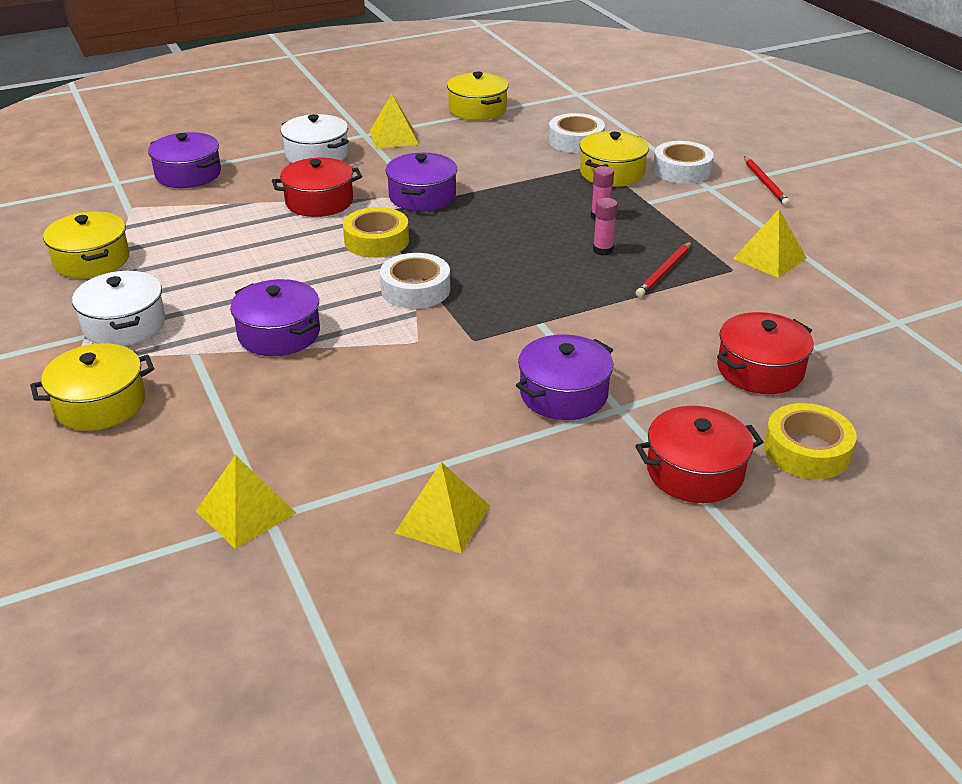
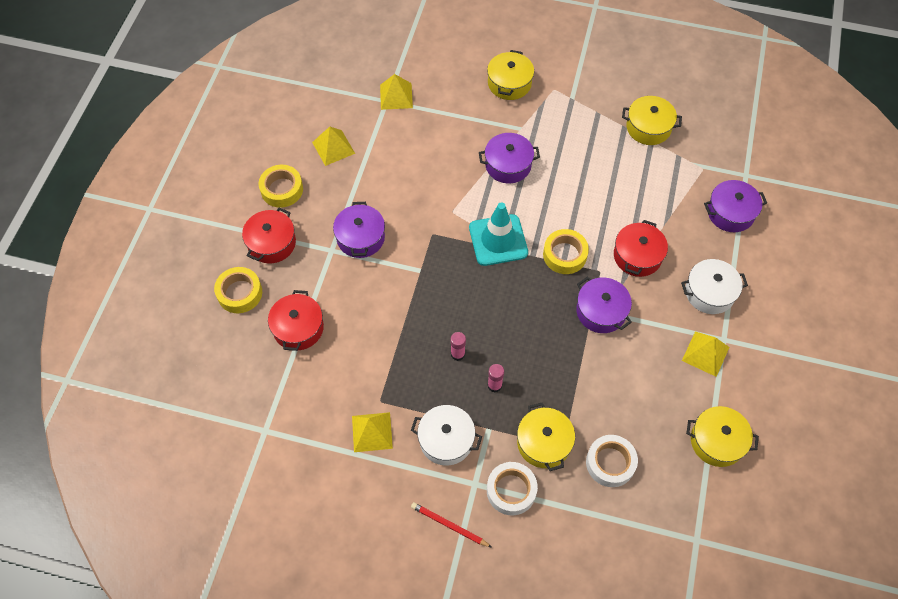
camera: 130 degrees right, 25 degrees up
(124, 324) = (569, 115): white pot -> white pot (446, 440)
(415, 289) = (498, 240): white tape -> turquoise traffic cone
(596, 525) = (282, 189): none -> yellow tape
(664, 272) = (409, 365): red pencil -> none

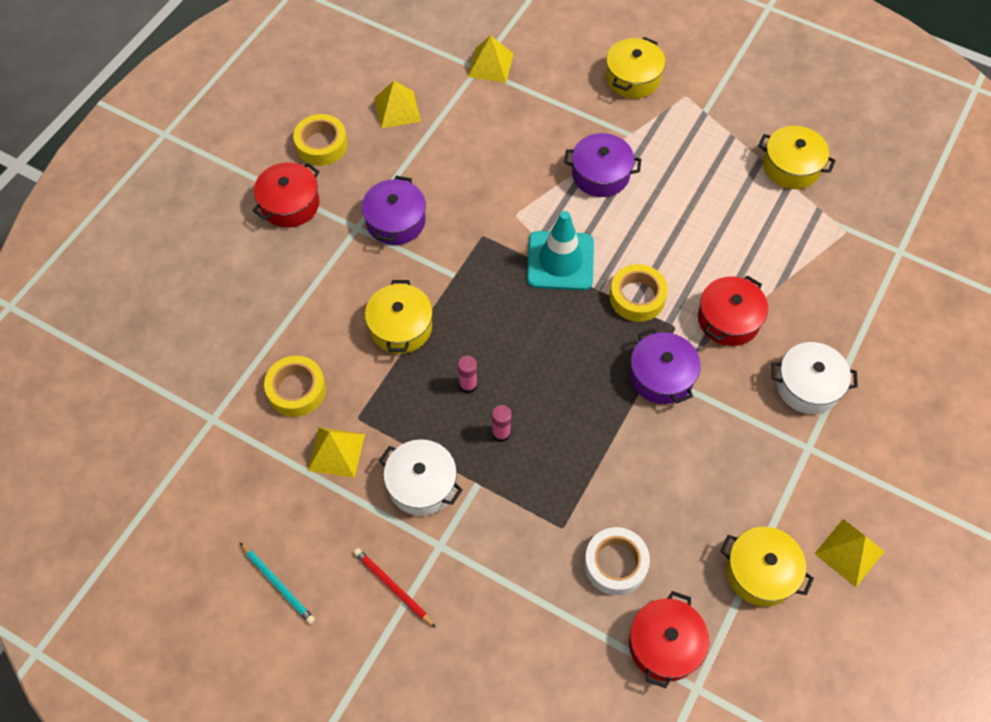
camera: 15 degrees right, 0 degrees up
(239, 293) = (235, 253): yellow tape -> yellow tape (296, 390)
(298, 328) = (289, 309): red pot -> red pot (664, 644)
(359, 546) = (278, 584): none -> turquoise pencil
(511, 490) = (481, 565): white tape -> none
(544, 442) = (540, 518): yellow pot -> yellow pot (401, 327)
(705, 353) = (779, 459): yellow pyramid -> yellow pyramid (849, 552)
(730, 213) = (865, 293): purple pot -> none

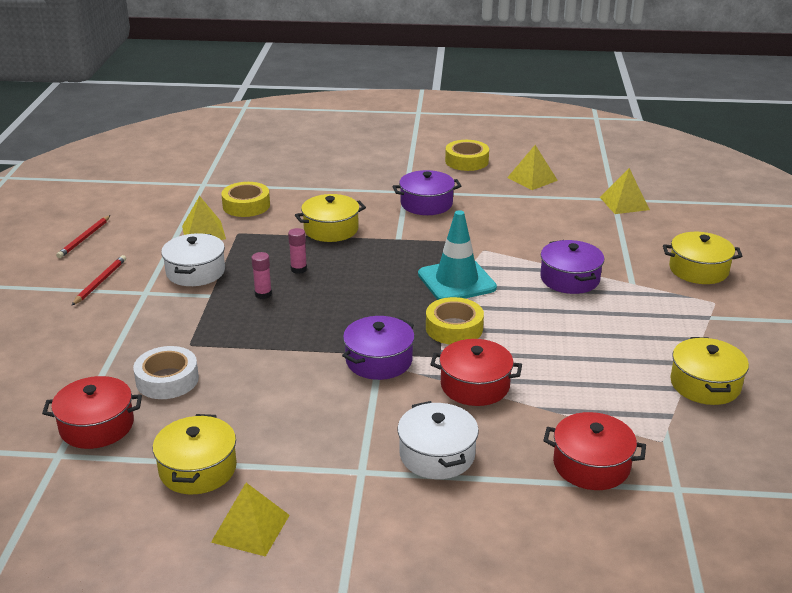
camera: 65 degrees right, 30 degrees down
(278, 584) = (84, 238): turquoise pencil -> red pencil
(290, 204) = (402, 164): red pot -> red pot (591, 465)

